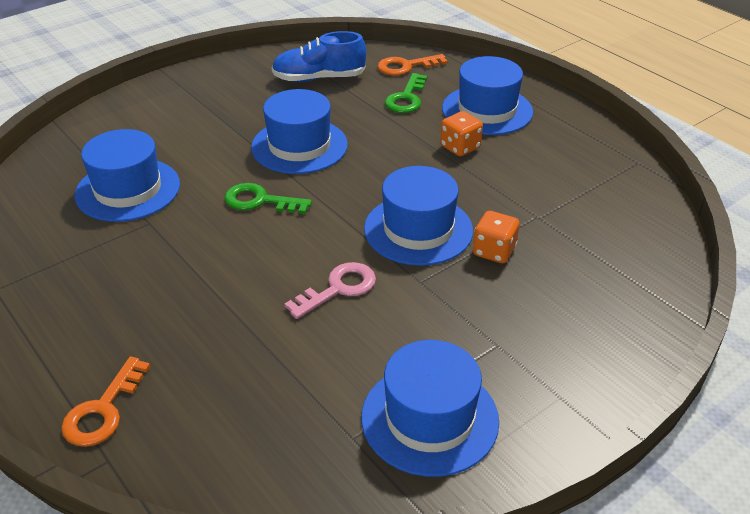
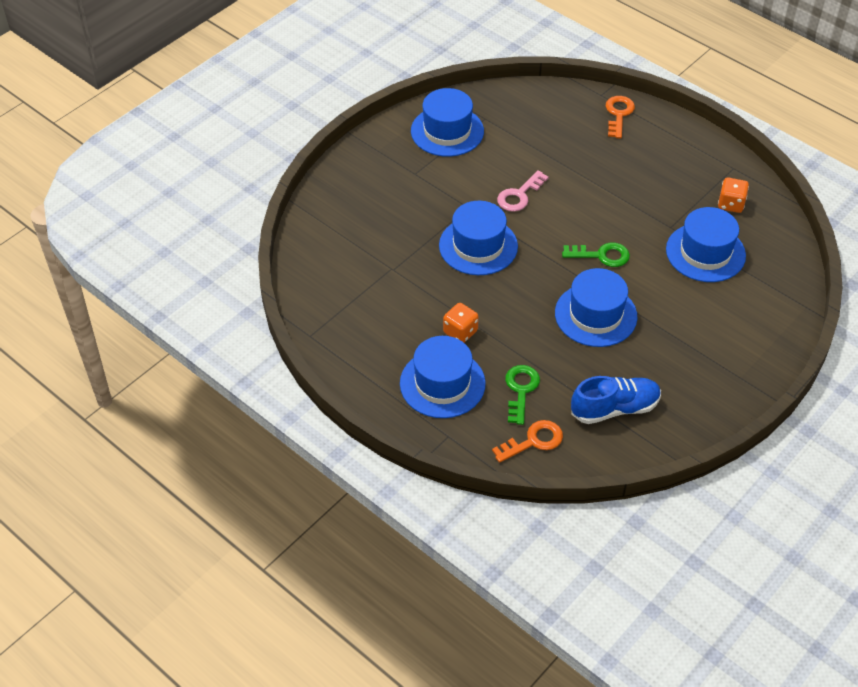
camera: 170 degrees right, 10 degrees up
(494, 251) = (422, 235): orange dice -> orange dice (731, 204)

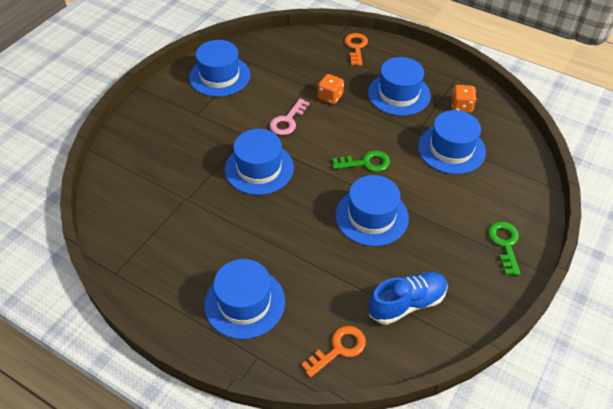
camera: 10 degrees left, 0 degrees up
(460, 332) = (254, 249): orange dice -> orange dice (330, 97)
(521, 390) = (318, 298): green key -> green key (504, 244)
(658, 179) = (399, 94): none -> blue hat

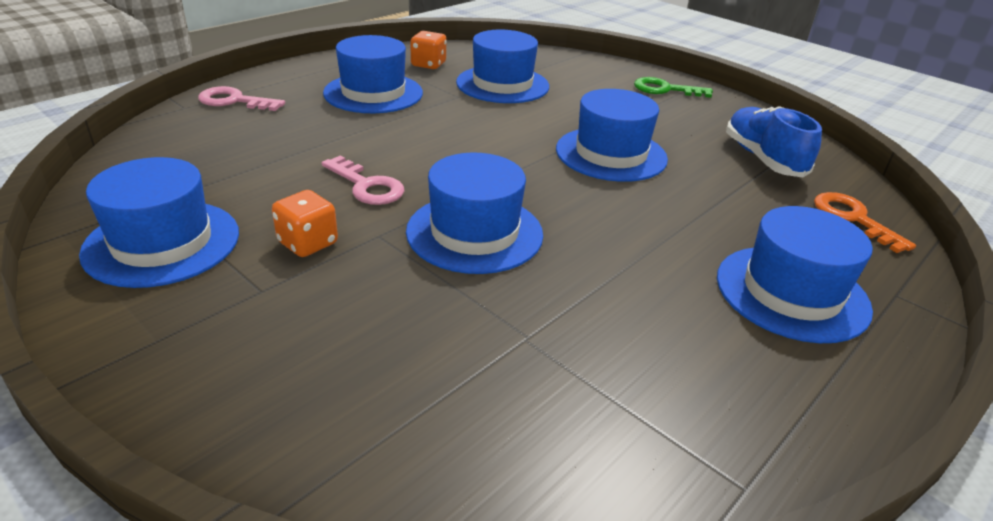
camera: 80 degrees left, 15 degrees down
(330, 97) = (336, 140): orange dice -> orange dice (308, 243)
(356, 47) = (234, 101): orange key -> pink key
(366, 163) = (503, 139): green key -> none

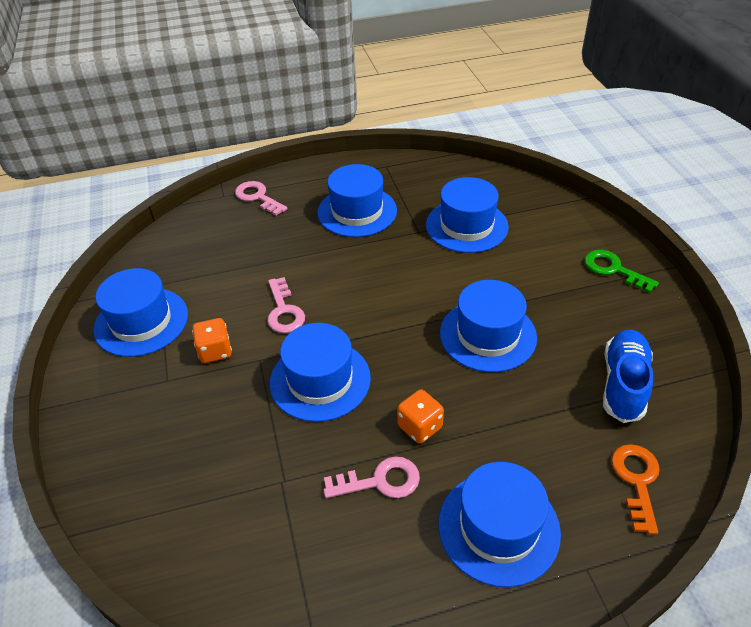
camera: 35 degrees right, 10 degrees up
(428, 64) = (424, 186): orange dice -> orange dice (420, 427)
(638, 297) = (380, 481): none -> pink key

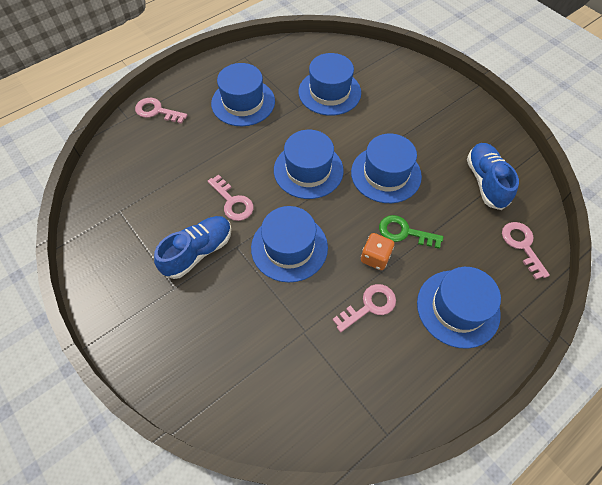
camera: 25 degrees left, 15 degrees up
(141, 321) = (124, 247): blue hat -> blue hat (308, 170)
(215, 351) = (198, 252): orange dice -> blue shoe
(613, 269) = (442, 99): green key -> green key (404, 232)
(636, 480) = (522, 245): orange key -> pink key

